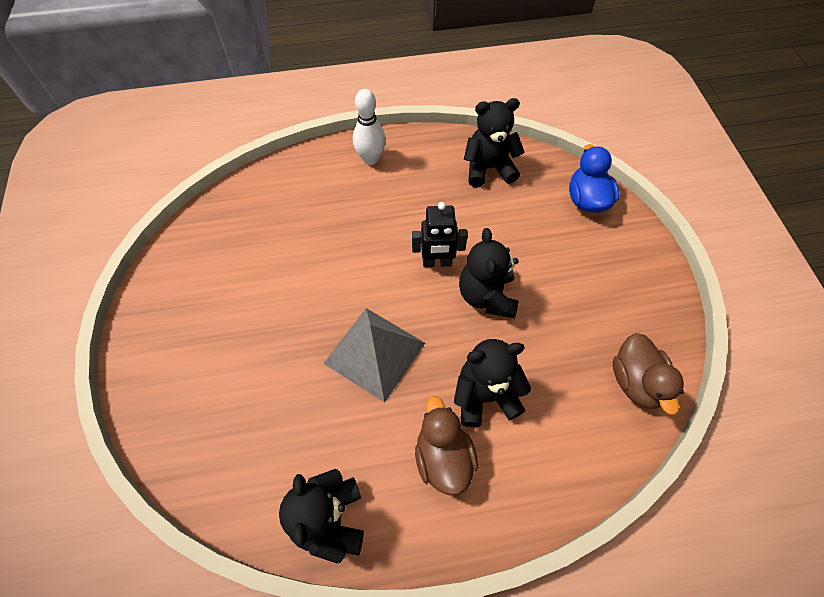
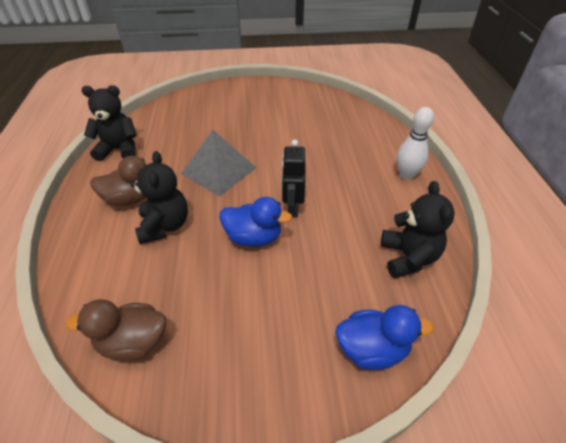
camera: 95 degrees right, 15 degrees down
(486, 296) = (253, 237): black teddy bear -> blue duck

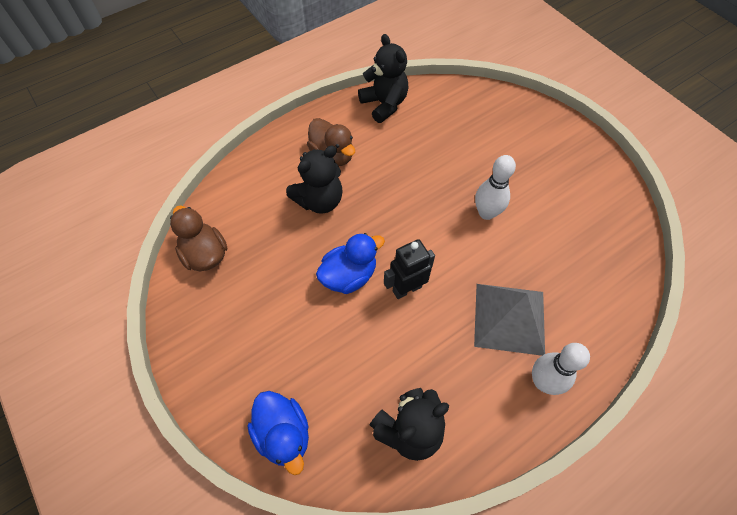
camera: 60 degrees right, 15 degrees up
(219, 170) = (414, 197): grey pyramid -> grey pyramid (509, 318)
(253, 237) = (349, 276): blue duck -> blue duck turned 105 degrees counterclockwise
(266, 143) = (486, 213): none -> white bowling pin

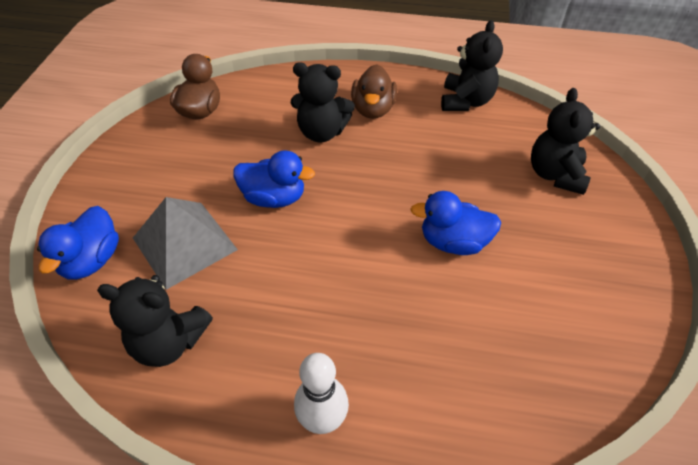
camera: 45 degrees right, 10 degrees down
(407, 289) = (305, 242): black robot -> none
(486, 213) = (453, 242): white bowling pin -> blue duck
(489, 121) = (555, 174): none -> black teddy bear
(509, 318) = (361, 340): grey pyramid -> grey pyramid (184, 243)

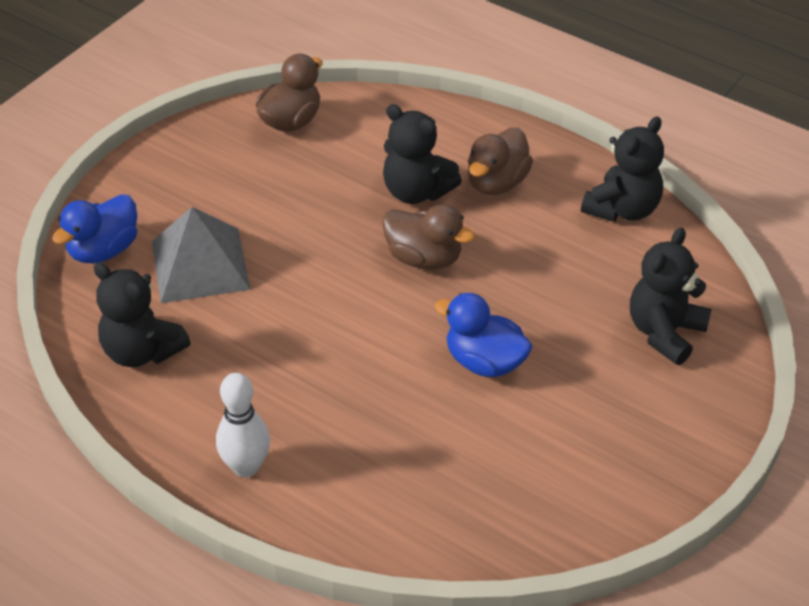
camera: 25 degrees right, 5 degrees down
(274, 198) = (318, 249): blue duck -> none
(357, 178) = (424, 258): none -> brown duck

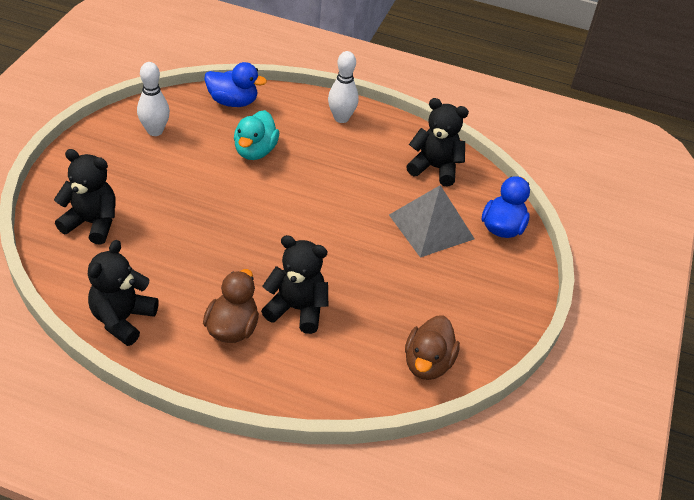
camera: 160 degrees right, 0 degrees up
(411, 419) = (255, 151): none -> turquoise duck
(424, 258) = (275, 253): brown duck -> none
(484, 362) = (216, 188): blue duck -> blue duck (233, 102)
(568, 482) = (155, 131): none -> white bowling pin
(664, 332) = (92, 223): black teddy bear -> black teddy bear turned 90 degrees counterclockwise

